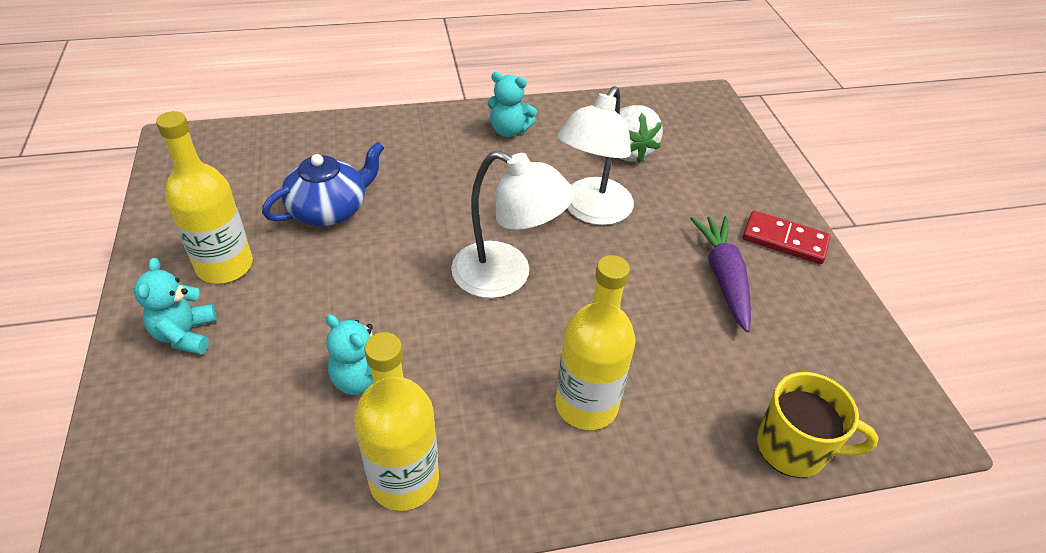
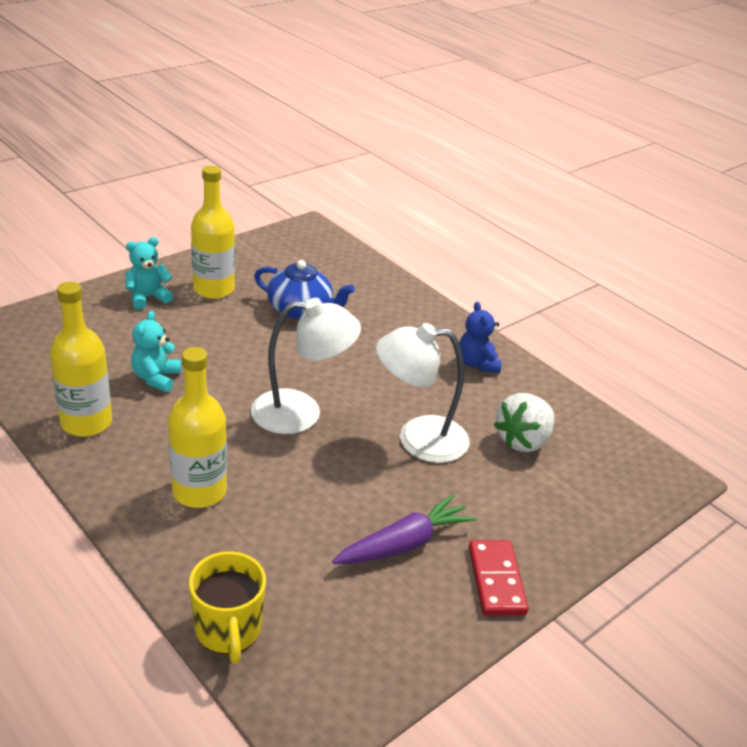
camera: 60 degrees right, 10 degrees down
(506, 276) = (301, 413): white lamp -> white lamp turned 90 degrees counterclockwise
(509, 130) = (477, 364): turquoise teddy bear -> blue teddy bear

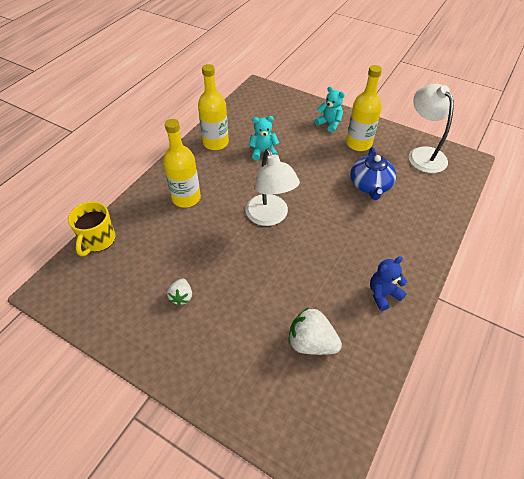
camera: 75 degrees right, 15 degrees up
(228, 630) = (98, 240): yellow mug -> yellow mug turned 45 degrees counterclockwise
(404, 543) = (181, 296): purple carrot -> white strawberry
(418, 439) = (278, 280): white lamp -> white lamp (422, 154)
(496, 580) = (168, 353): red domino -> none

